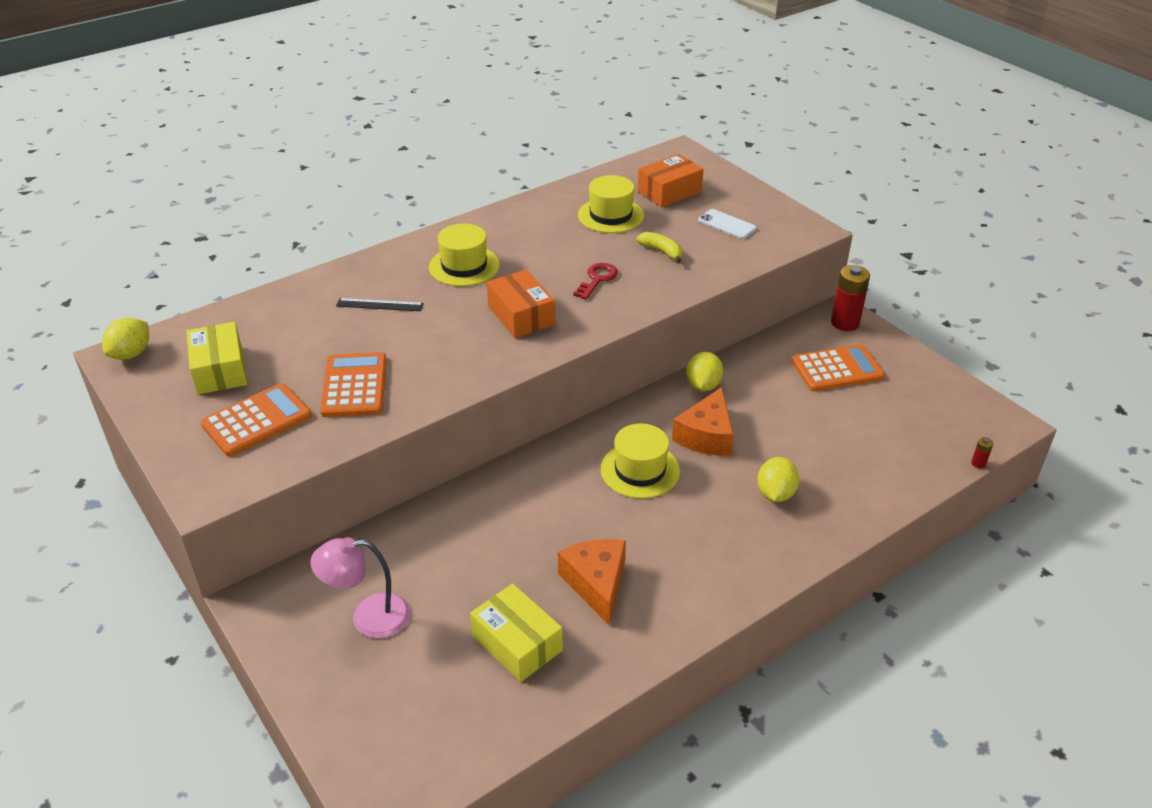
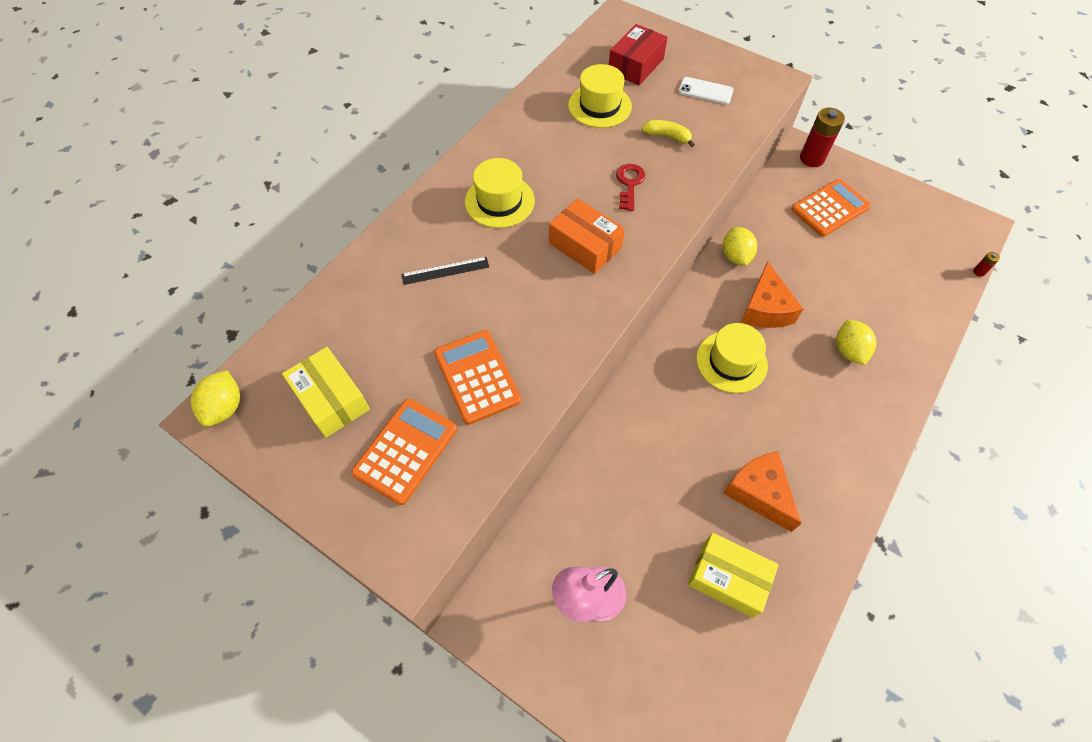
camera: 20 degrees left, 20 degrees up
(669, 192) = (636, 65): orange box -> red box

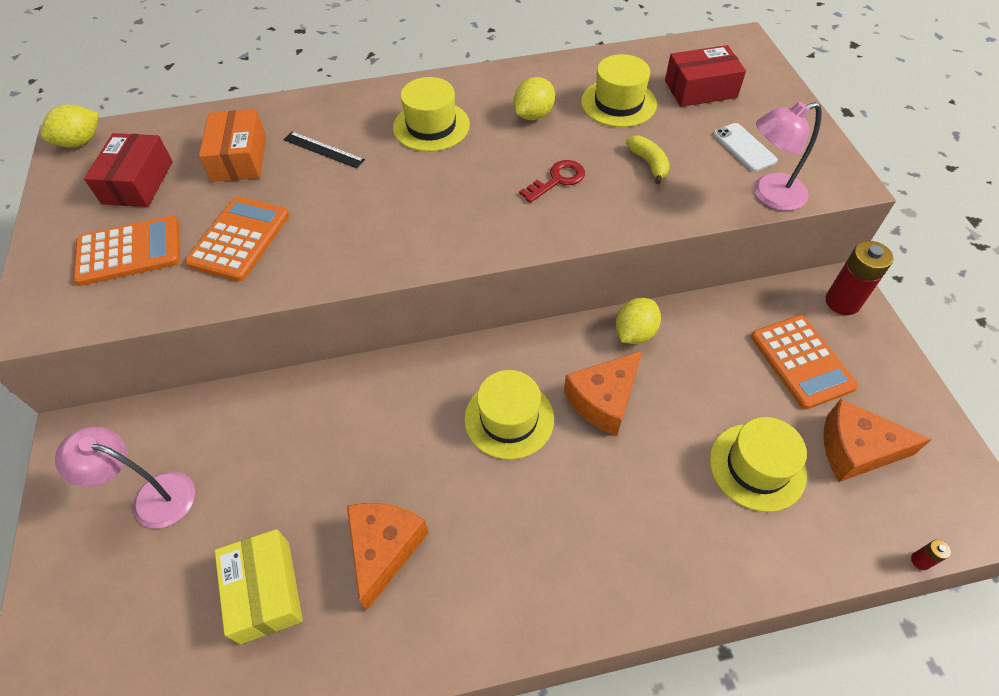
camera: 45 degrees right, 5 degrees down
(331, 399) = (138, 182): yellow box -> red box
(585, 245) = (451, 203): orange box -> orange box (239, 158)
(752, 114) = (769, 195): none -> pink lamp
(830, 208) = (801, 362): orange calculator -> orange calculator turned 60 degrees clockwise
(848, 351) = (641, 507): yellow lemon -> yellow lemon (533, 115)
(872, 283) = (757, 466): none -> yellow hat
(901, 237) = (856, 450): none -> orange cheese

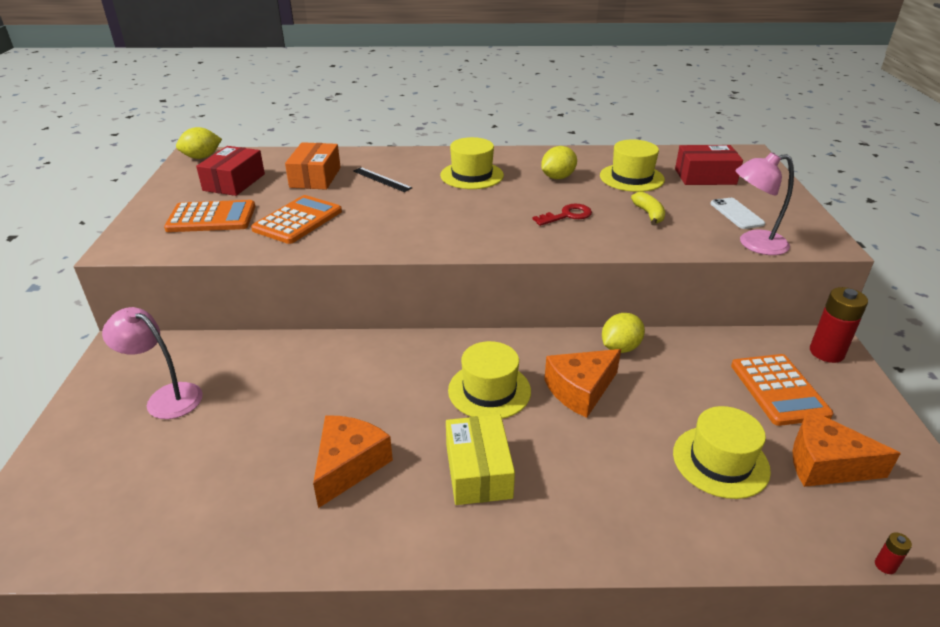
camera: 10 degrees right, 20 degrees down
(265, 591) = (234, 478): yellow box -> yellow box (478, 471)

